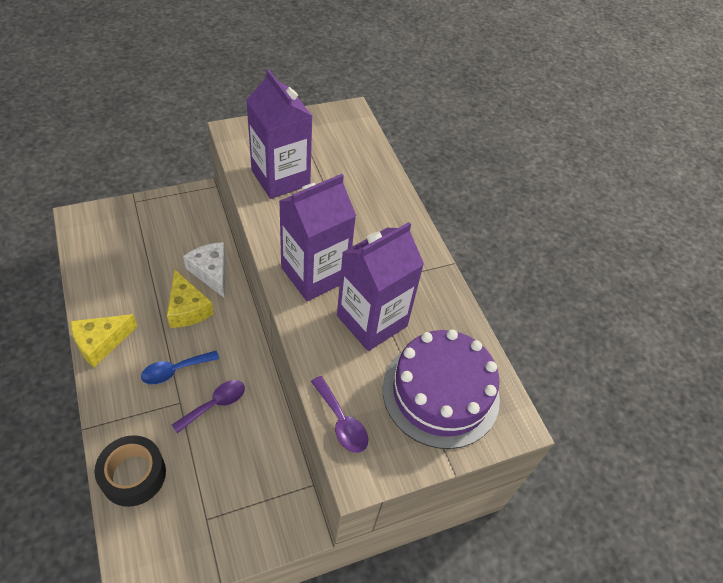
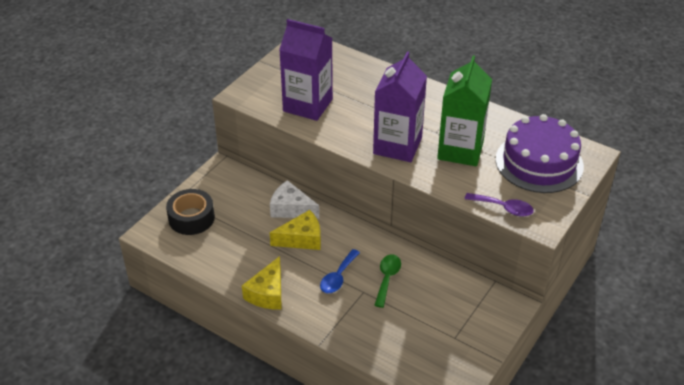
camera: 30 degrees left, 10 degrees down
(133, 475) = (383, 346): black tape -> black tape (191, 218)
(187, 308) = (302, 239): yellow cheese -> yellow cheese turned 45 degrees counterclockwise
(215, 404) = (387, 278): purple spoon -> green spoon
(372, 321) = (460, 150): purple carton -> green carton

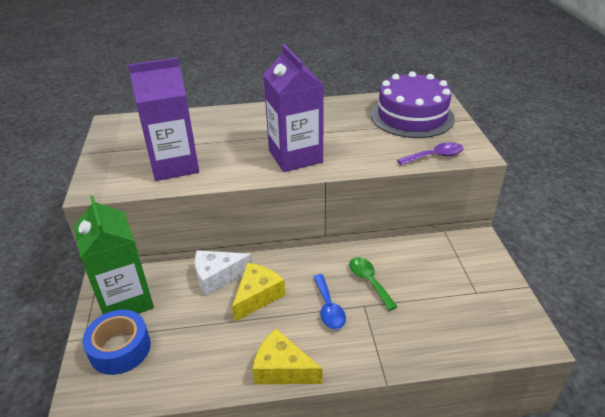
camera: 40 degrees left, 5 degrees down
(191, 218) = (120, 349): black tape -> blue tape
(267, 293) = (282, 369): yellow cheese -> yellow cheese turned 135 degrees clockwise
(460, 150) = (347, 135): green carton -> green carton (126, 300)

